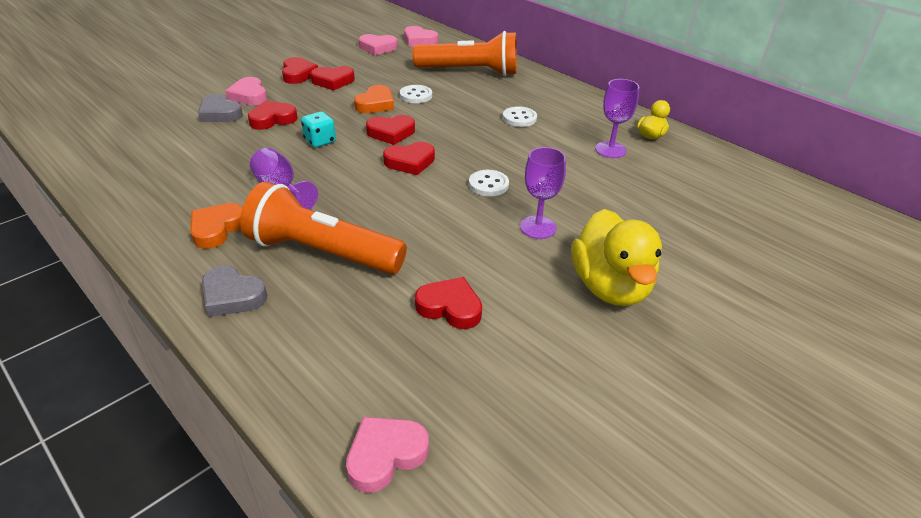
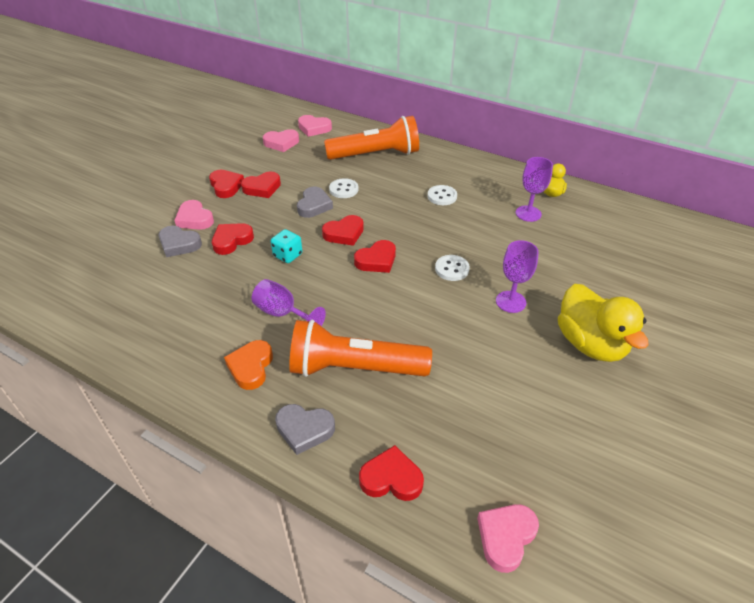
camera: 15 degrees left, 5 degrees up
(375, 104) = (314, 205): orange heart -> grey heart
(450, 307) = (483, 393): red heart -> red heart (391, 478)

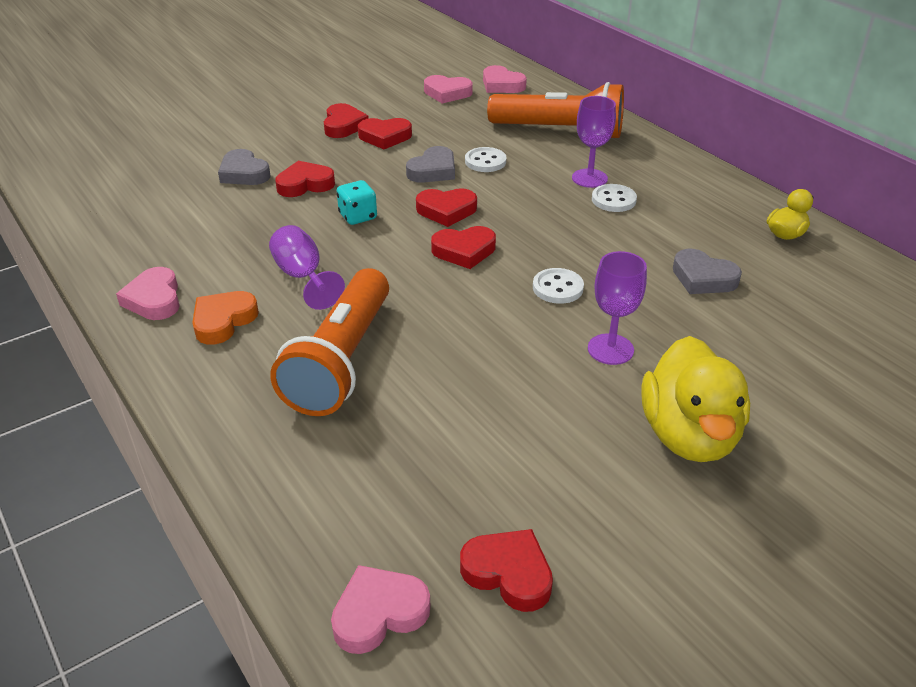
camera: 25 degrees right, 5 degrees down
(194, 219) = (281, 151): pink heart -> pink heart (154, 299)
(304, 430) = (231, 405): grey heart -> grey heart (703, 278)
(355, 368) = (341, 360): orange flashlight -> orange flashlight turned 105 degrees counterclockwise
(391, 478) = (290, 493): red heart -> red heart (508, 573)
(528, 213) = (726, 251): purple goblet -> purple goblet (589, 178)

